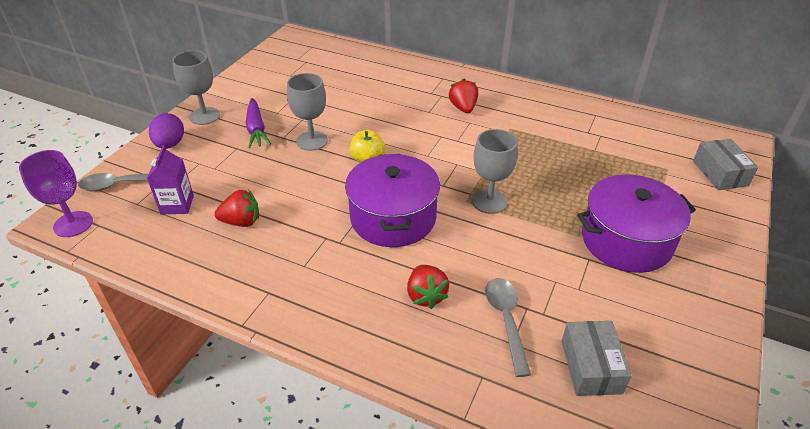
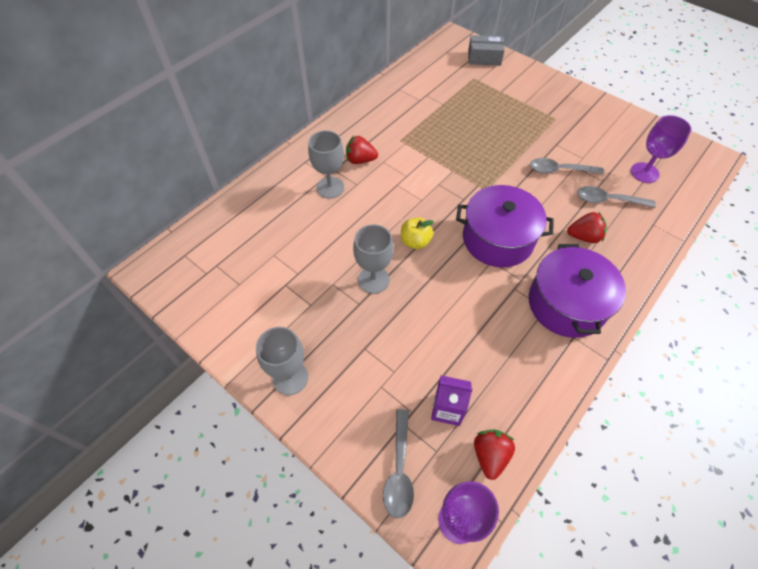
camera: 75 degrees left, 15 degrees up
(170, 144) = (336, 417): purple egg -> none
(241, 222) = (483, 351): red strawberry -> red strawberry (490, 455)
(256, 129) = (336, 327): purple carrot -> none
(489, 201) = (489, 177): grey goblet -> grey goblet (330, 188)
(538, 265) = (560, 170): none -> grey spoon
(591, 366) = (644, 173): grey box -> purple goblet
(626, 240) = (542, 122): purple pot -> purple pot (566, 304)

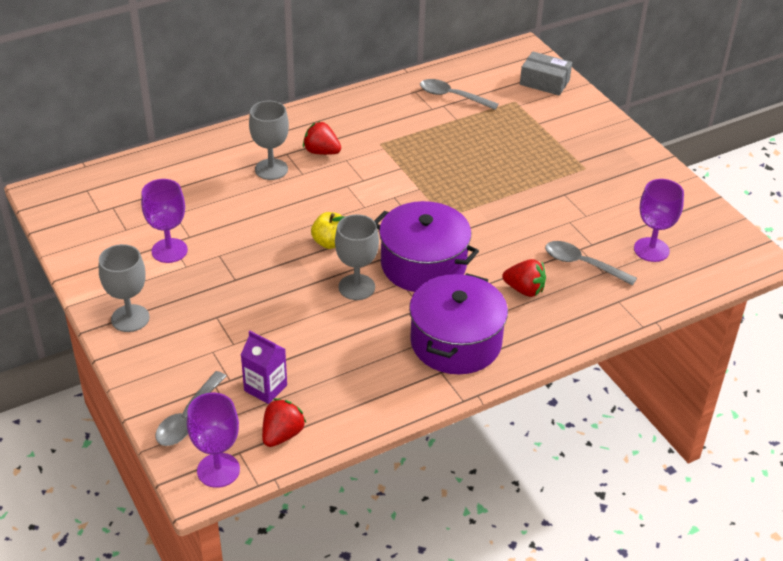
camera: 20 degrees right, 15 degrees down
(288, 293) = (169, 250): none -> purple goblet
(373, 280) = (263, 263): grey goblet -> grey goblet (356, 287)
(560, 170) = (547, 220): grey spoon -> grey spoon (452, 96)

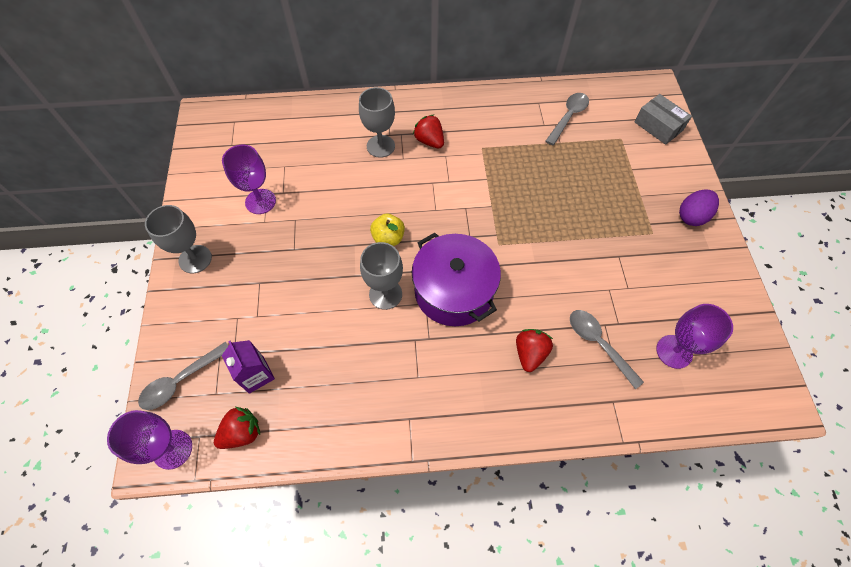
camera: 25 degrees right, 20 degrees up
(452, 96) = (568, 117): grey spoon -> grey spoon turned 75 degrees clockwise
(455, 342) = (439, 390): purple pot -> none
(524, 290) = (530, 353): red strawberry -> red strawberry turned 120 degrees counterclockwise
(614, 145) = (692, 216): none -> purple egg

